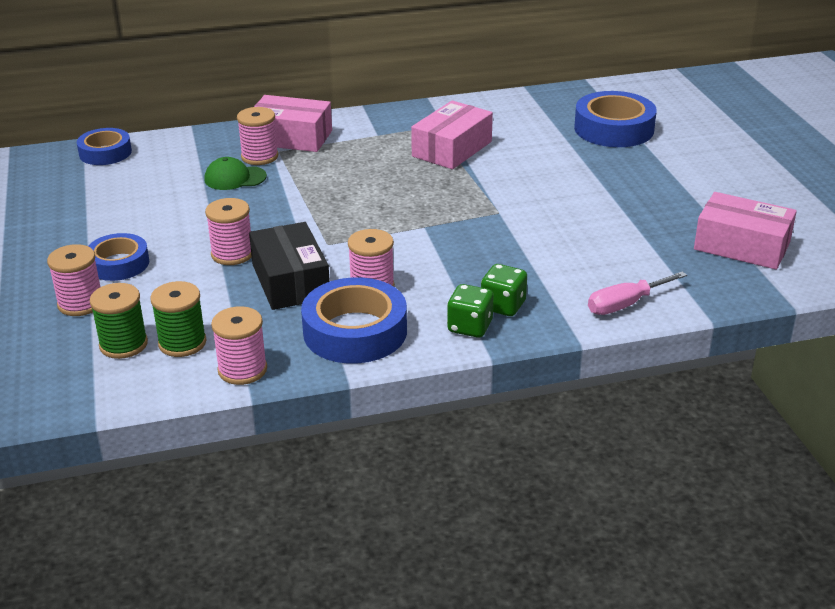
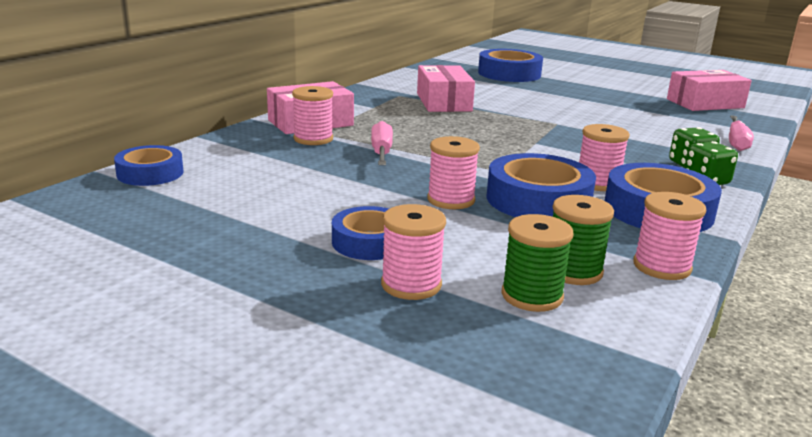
camera: 45 degrees left, 10 degrees down
(235, 178) = (326, 156): green cap -> none
(280, 189) = (381, 152): none -> pink screwdriver
(290, 281) = (538, 200): black box -> blue tape

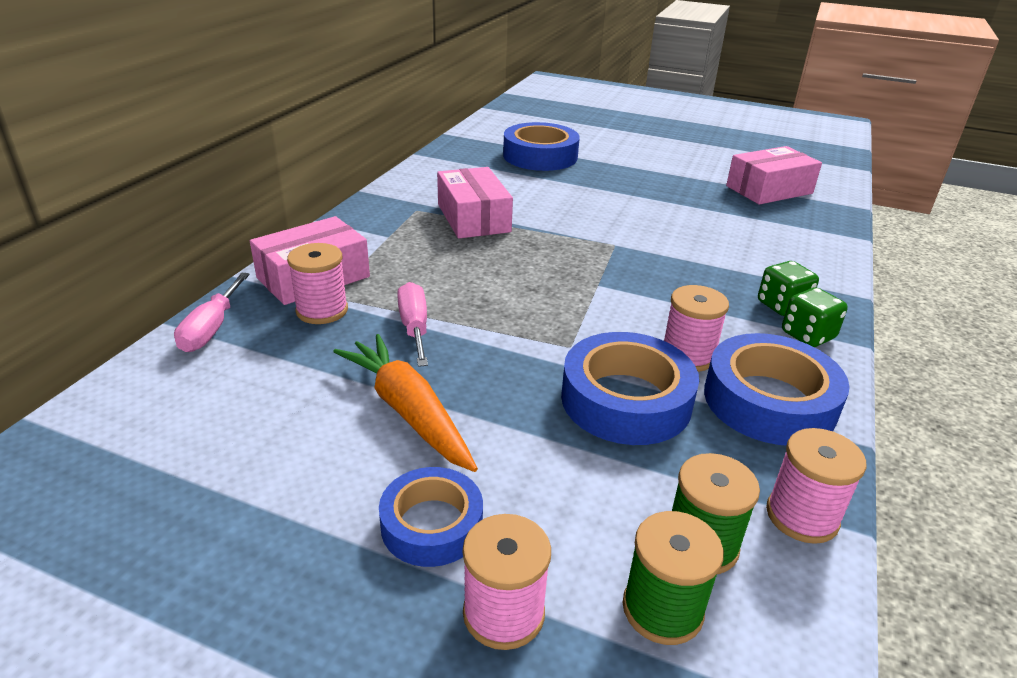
camera: 10 degrees left, 10 degrees up
(150, 173) = (106, 414): blue tape -> none
(366, 190) = (408, 411): none -> orange carrot
(451, 200) = (520, 416): pink spool -> none
(736, 142) = (821, 258): pink screwdriver -> pink screwdriver (211, 329)

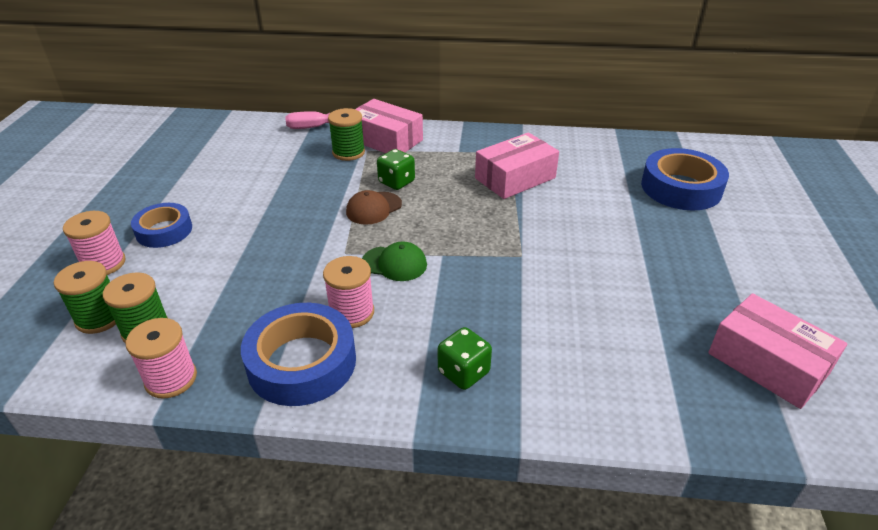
camera: 75 degrees right, 5 degrees up
(322, 310) = (348, 152): pink spool -> green spool
(408, 411) = (255, 203): orange carrot -> none
(414, 327) = (343, 187): pink screwdriver -> none
(482, 312) = (373, 208): none -> brown cap
(605, 315) = (394, 263): none -> green cap
(626, 400) = (285, 286): blue tape -> none
(807, 335) = (414, 390): green dice -> green dice (396, 182)

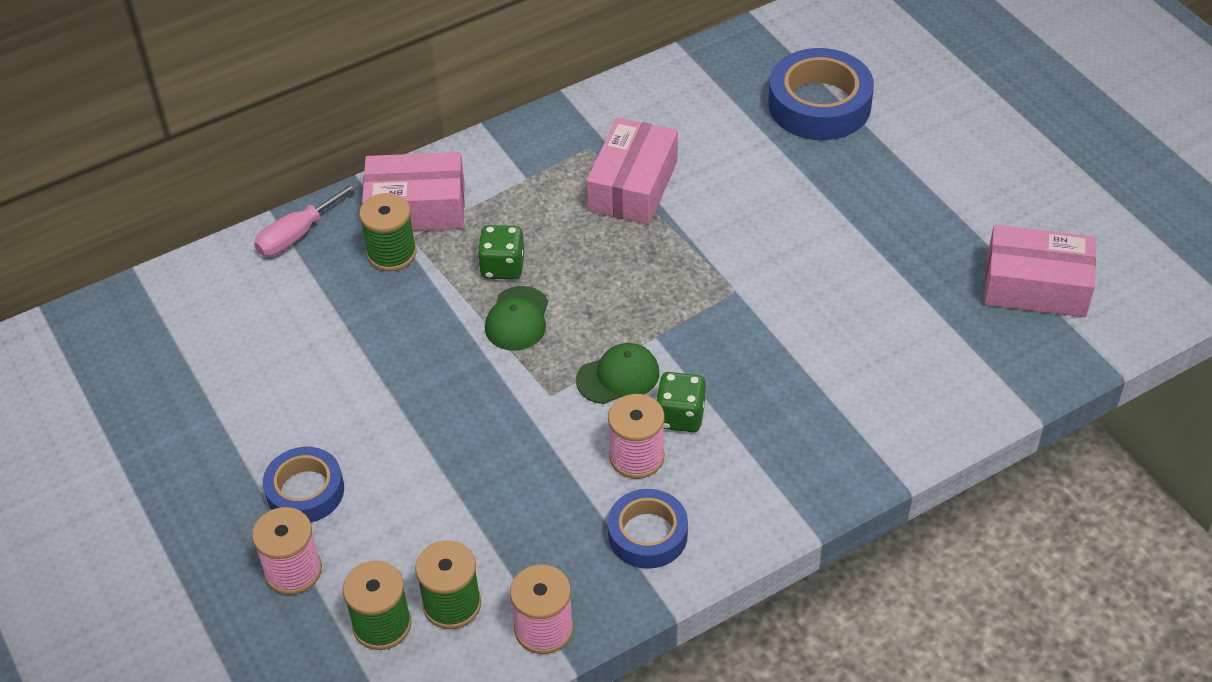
camera: 35 degrees left, 10 degrees up
(302, 362) = (647, 534): blue tape -> blue tape, size x0.63
(373, 208) = (517, 319): brown cap -> green cap
(463, 372) = (801, 451): green dice -> green dice (680, 416)

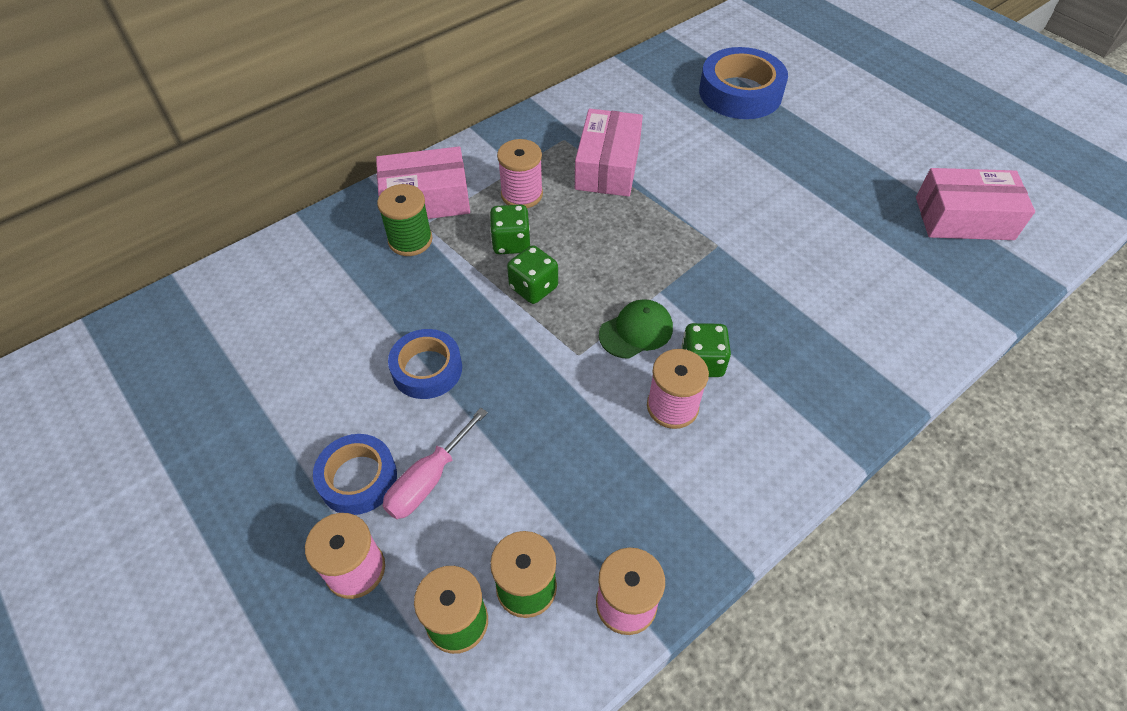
camera: 10 degrees left, 5 degrees up
(297, 235) = (323, 231): pink screwdriver -> pink screwdriver (428, 480)
(517, 319) = (533, 288): green cap -> green dice
(526, 211) = (522, 194): none -> pink spool
(647, 534) = (703, 485): blue tape -> blue tape (427, 369)

